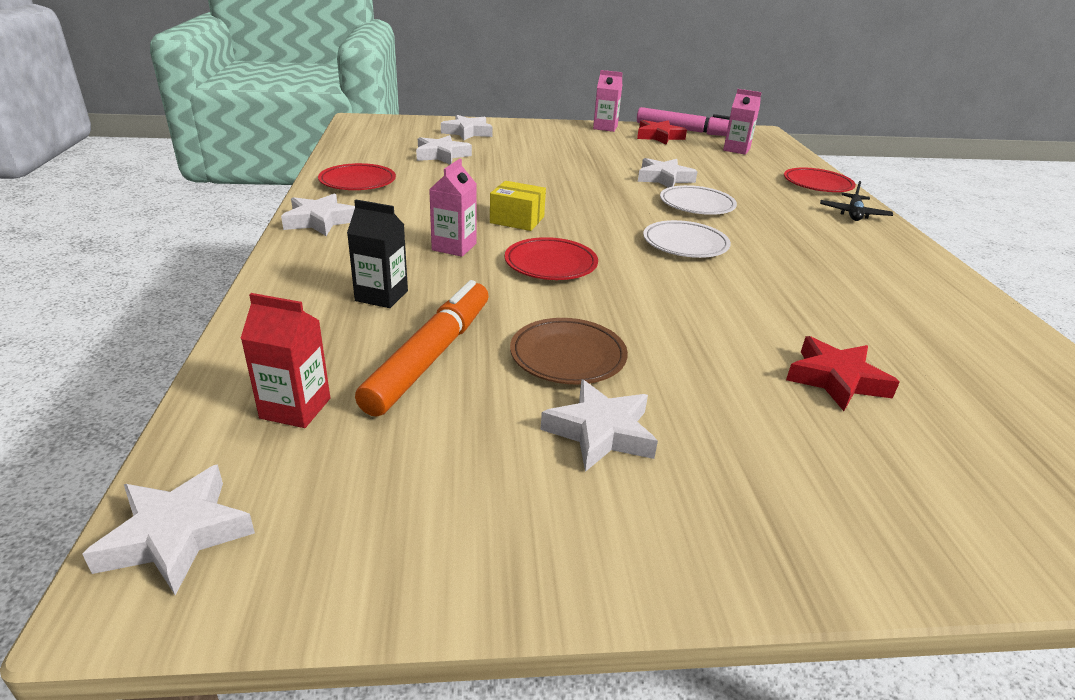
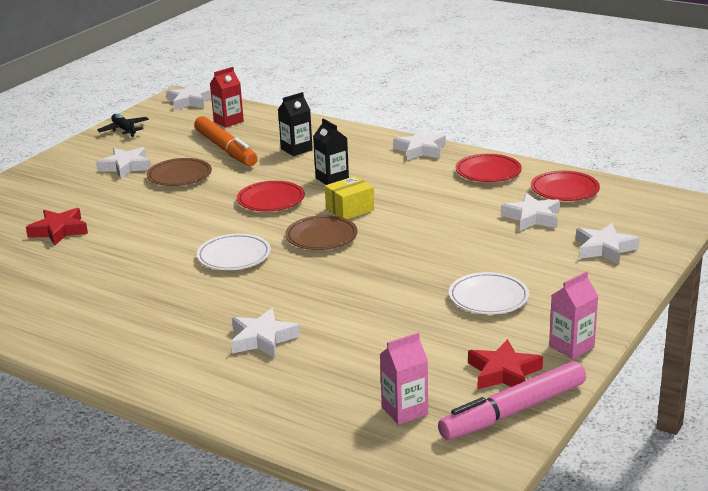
camera: 130 degrees right, 5 degrees down
(454, 247) = (332, 179): pink carton -> black carton
(589, 218) = (321, 237): none -> brown plate
(664, 178) = (364, 308): white star -> white star (262, 339)
(697, 205) = (288, 295): white plate -> white plate (488, 298)
(817, 184) = (248, 401): red plate -> red plate (564, 190)
(853, 214) = (169, 373): black plane -> black plane (124, 130)

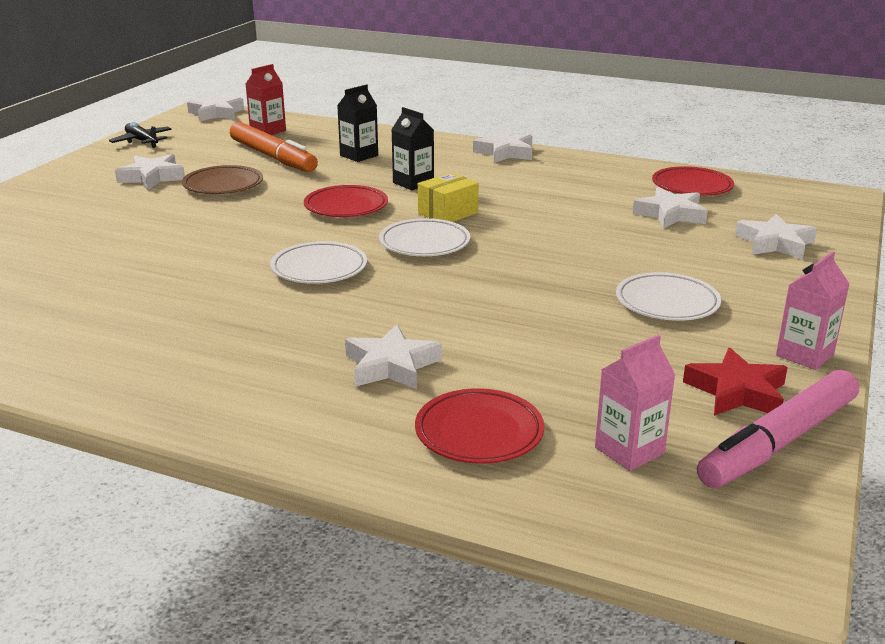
camera: 10 degrees left, 0 degrees up
(59, 231) = (76, 248): red star -> none
(321, 237) = (424, 243): brown plate -> white plate
(488, 172) = (594, 171): red plate -> red plate (479, 432)

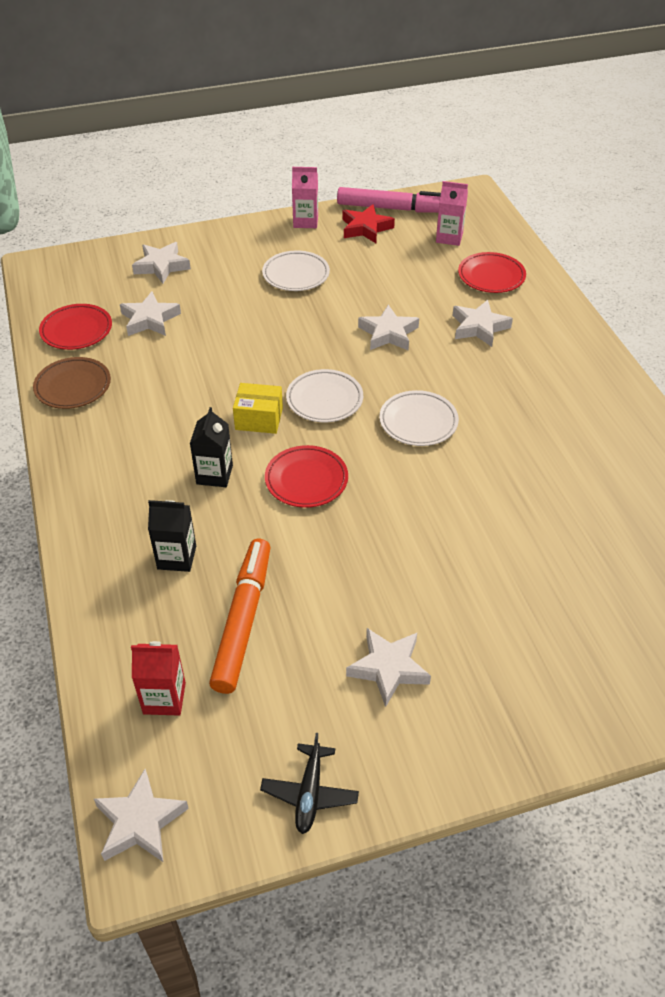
camera: 130 degrees left, 20 degrees up
(223, 185) = (348, 595): brown plate -> brown plate (73, 386)
(505, 153) = (77, 463): white star -> white star (388, 333)

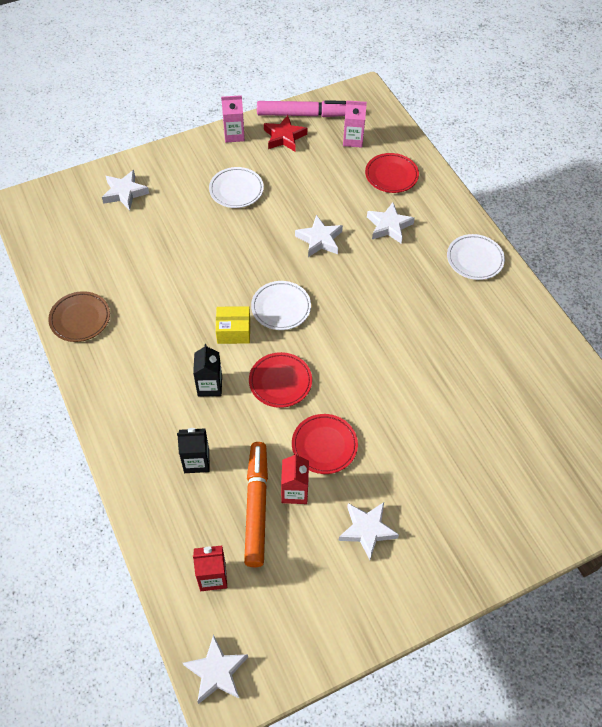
camera: 10 degrees left, 10 degrees up
(76, 330) = (69, 264): red plate -> red plate (324, 445)
(150, 319) = (127, 247): white star -> none
(298, 609) = (294, 491): none -> red carton
(309, 793) = (329, 633): black plane -> none
(418, 422) = (355, 319): white plate -> white plate (474, 259)

